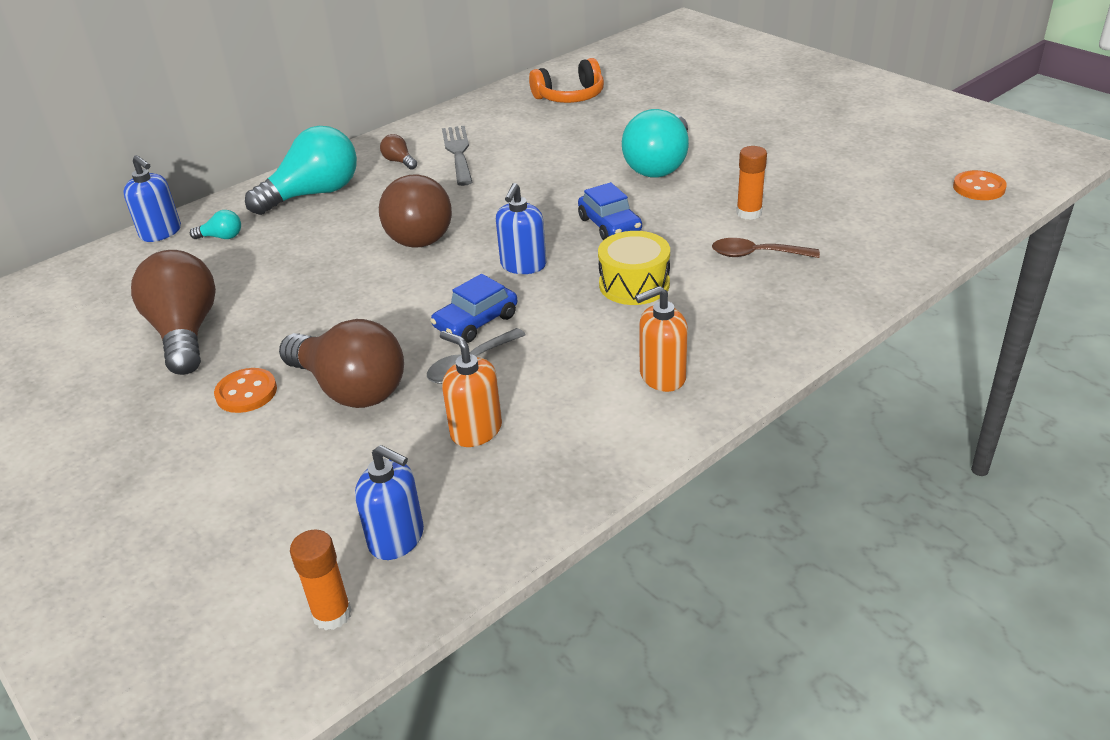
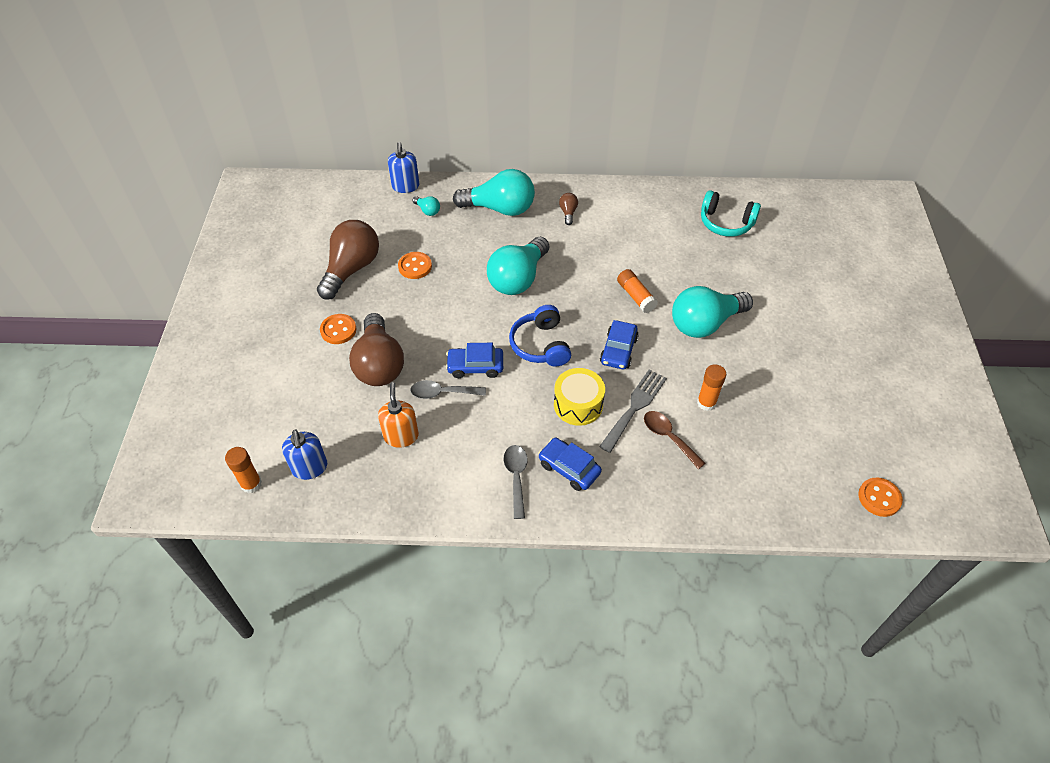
camera: 40 degrees right, 15 degrees up
(273, 286) = (415, 266): none -> orange button
(418, 232) = (518, 278): brown light bulb -> turquoise light bulb
(458, 152) = (606, 228): grey fork -> grey fork (634, 407)
(523, 265) = (540, 345): blue soap dispenser -> blue headphones
(565, 181) = (636, 296): none -> orange glue stick
(570, 97) = (726, 223): orange headphones -> turquoise headphones
(662, 376) = (516, 477): orange soap dispenser -> grey spoon
(703, 334) = (569, 468): none -> blue car

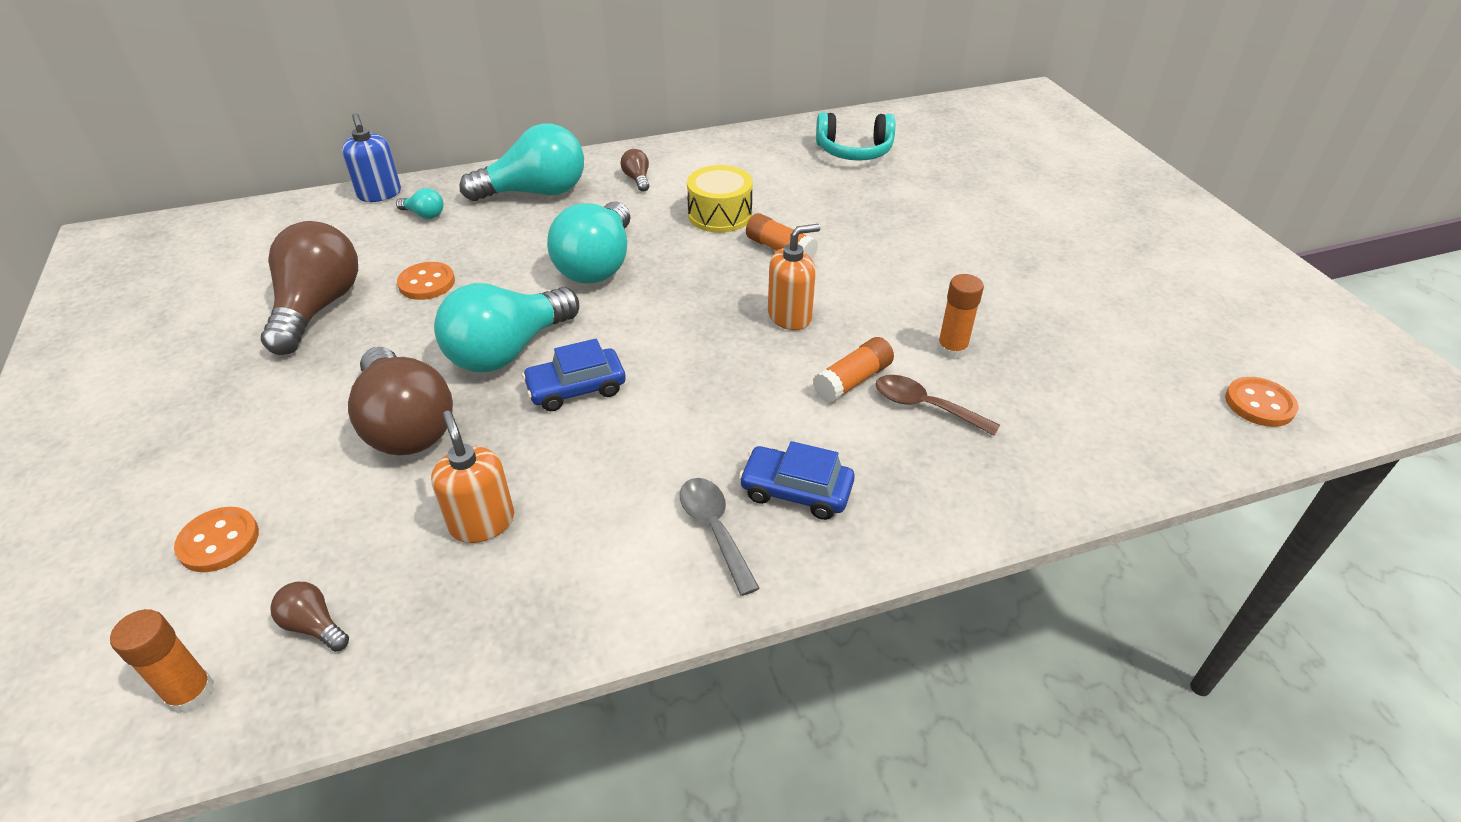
camera: 20 degrees left, 10 degrees down
(310, 468) = (314, 626): blue soap dispenser -> brown light bulb
(338, 330) = (316, 394): orange button -> orange button (219, 541)
(442, 393) = (534, 438): grey spoon -> none
(540, 345) = (669, 336): blue headphones -> none
(578, 404) = (765, 399): yellow drum -> yellow drum (720, 215)
(618, 350) = (790, 316): blue car -> orange soap dispenser
(634, 407) = (853, 380): grey fork -> orange glue stick
(705, 323) = (892, 259): turquoise light bulb -> turquoise light bulb (508, 350)

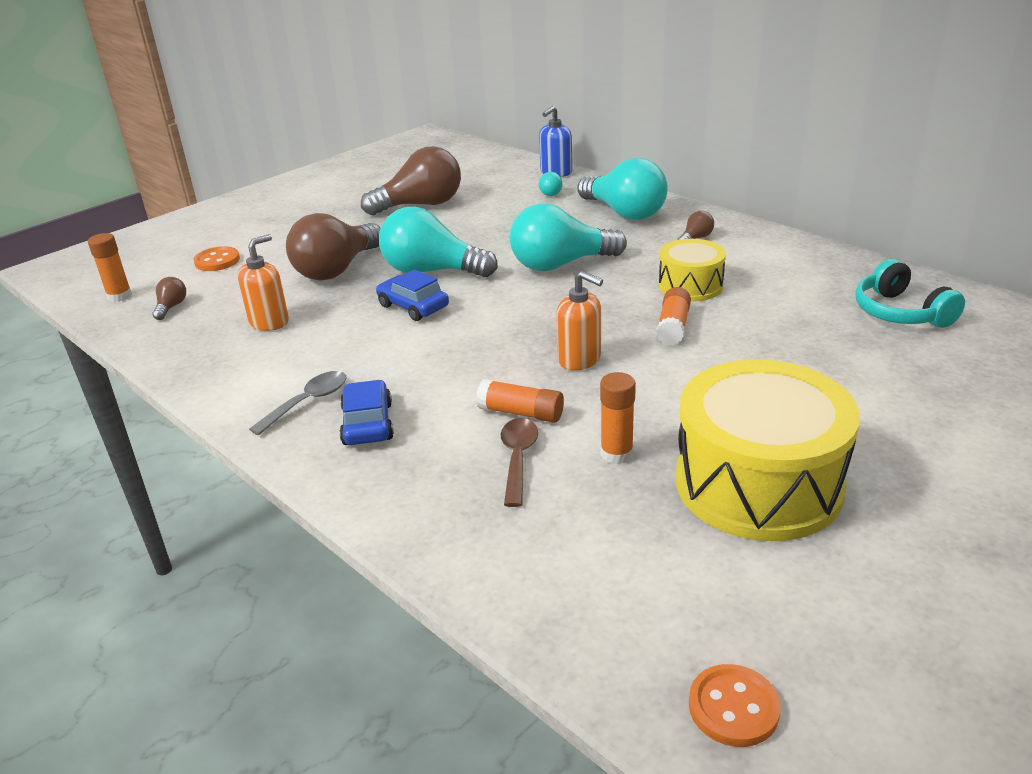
camera: 65 degrees right, 10 degrees down
(427, 283) = (476, 222): orange button -> none
(1030, 299) = (758, 484): none -> yellow drum

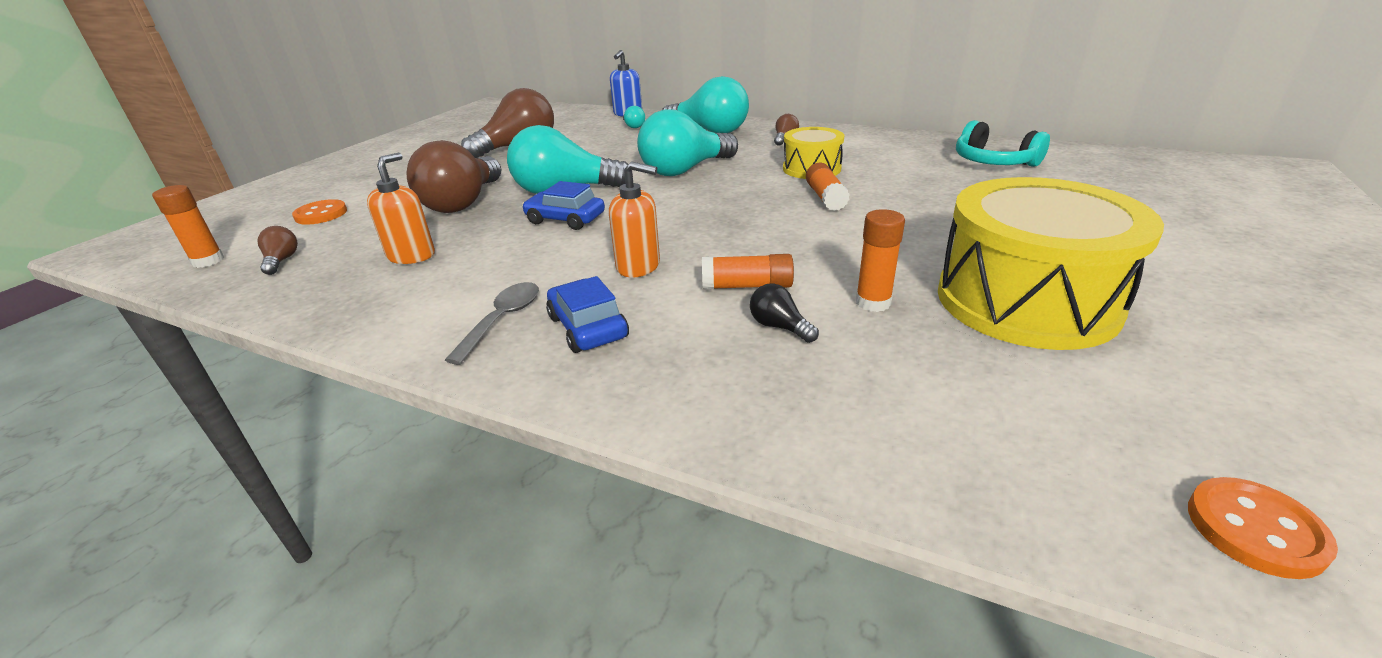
camera: 20 degrees left, 0 degrees up
(518, 459) = (779, 327): brown spoon -> black light bulb
(580, 359) = (765, 234): orange soap dispenser -> orange soap dispenser (638, 266)

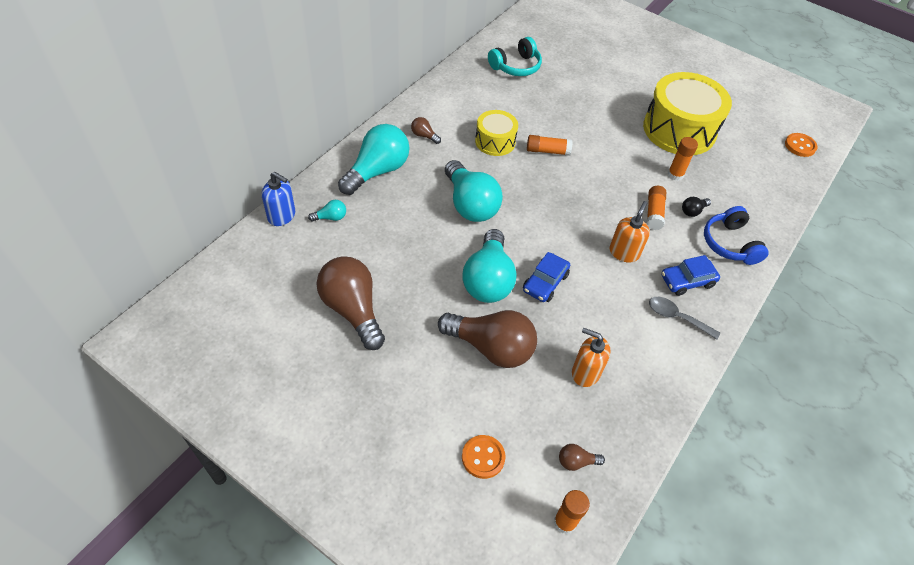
camera: 85 degrees left, 20 degrees up
(707, 377) = (729, 244): none -> blue headphones

